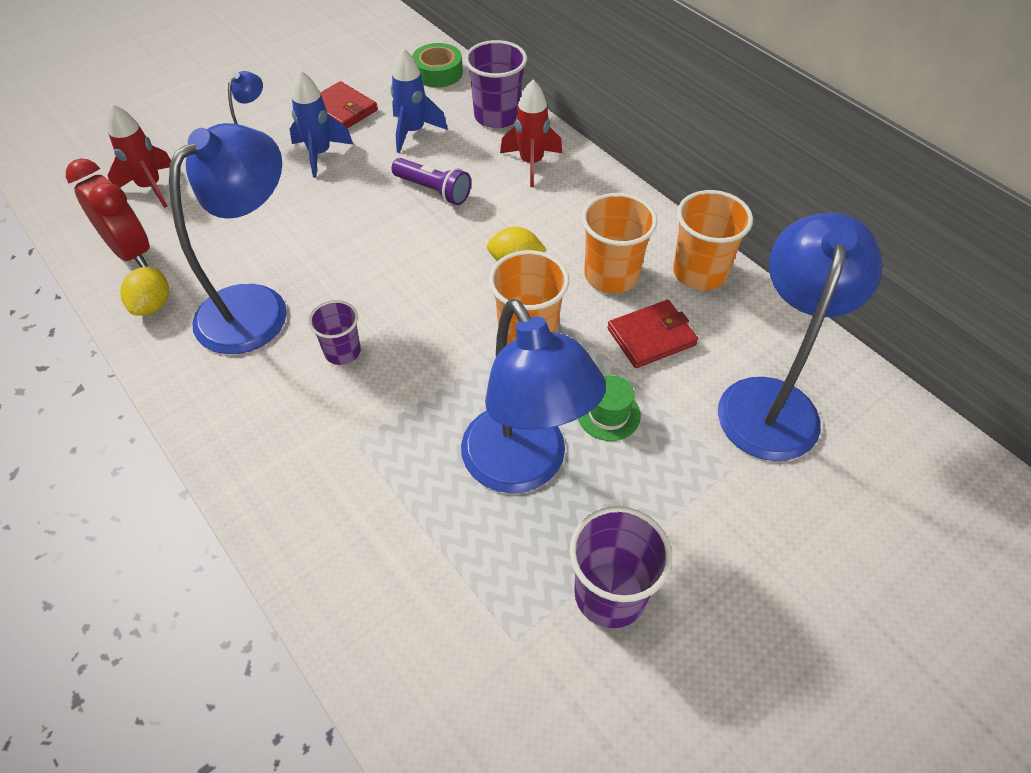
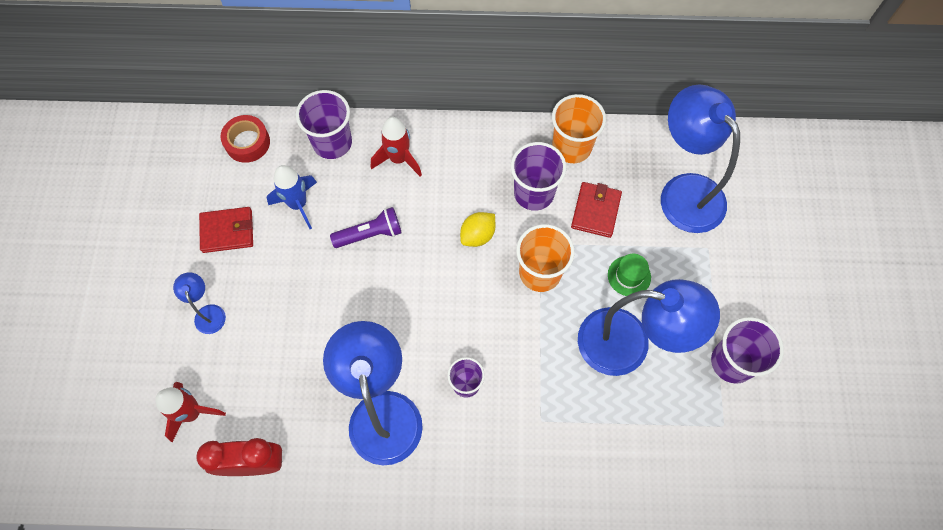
camera: 50 degrees left, 15 degrees up
(153, 305) = (323, 476): yellow lemon -> none
(320, 154) = (264, 278): blue rocket -> none
(438, 73) = (247, 142): green tape -> red tape
(611, 275) = (534, 193): orange cup -> purple cup

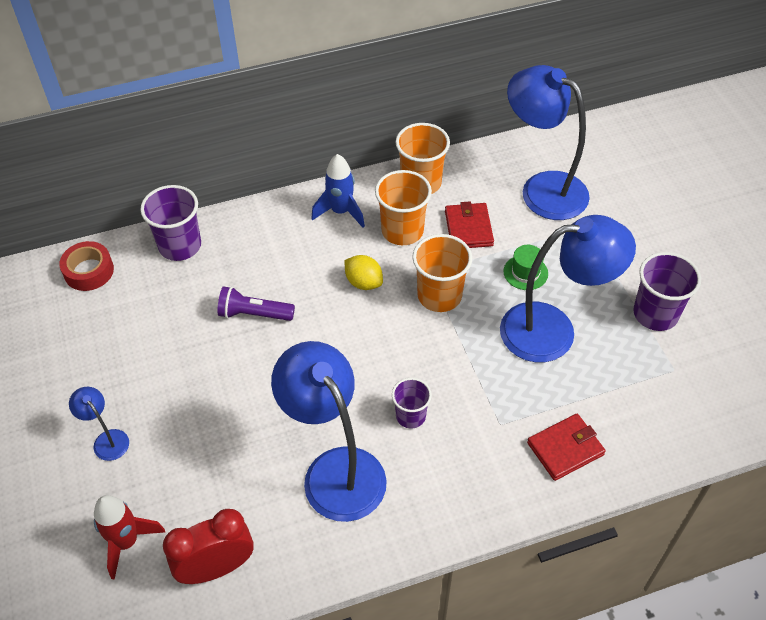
camera: 20 degrees left, 15 degrees down
(227, 231) = (98, 357): red wallet -> red wallet (565, 449)
(298, 204) = (166, 310): blue rocket -> blue rocket (341, 212)
(370, 234) = (254, 314): purple flashlight -> purple flashlight turned 135 degrees counterclockwise
(398, 159) = (255, 240): red rocket -> none
(477, 235) = (363, 282): yellow lemon -> yellow lemon turned 75 degrees counterclockwise
(534, 193) = (402, 231): purple cup -> orange cup

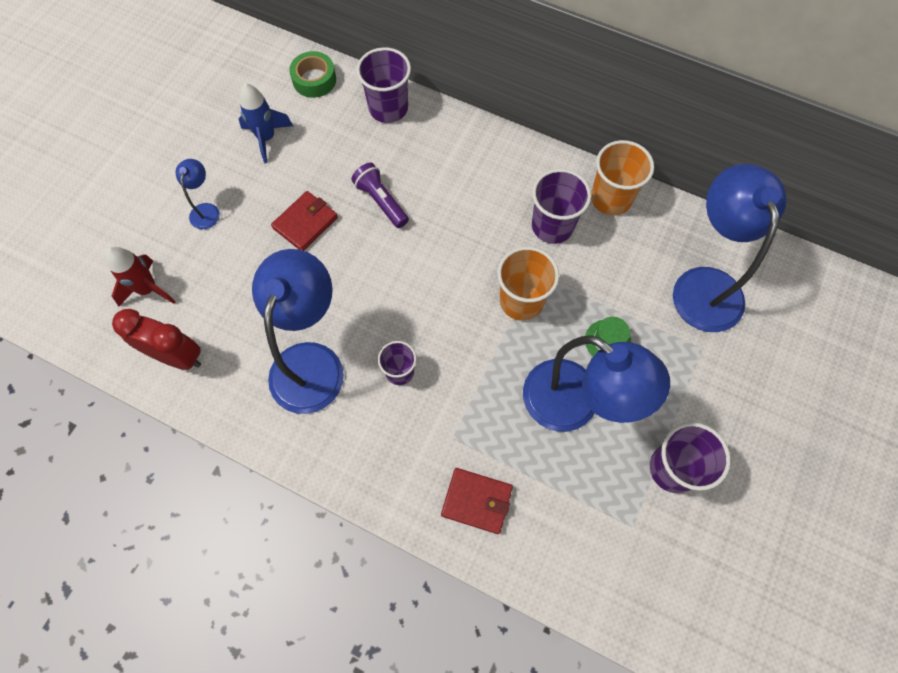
camera: 45 degrees right, 15 degrees up
(89, 271) = (314, 80): red tape -> green tape
(341, 212) = (524, 173): blue rocket -> blue rocket (266, 138)
(363, 282) = (479, 242): yellow lemon -> none
(402, 231) = (552, 226): orange cup -> purple cup
(468, 228) = (605, 267): red wallet -> red wallet (305, 223)

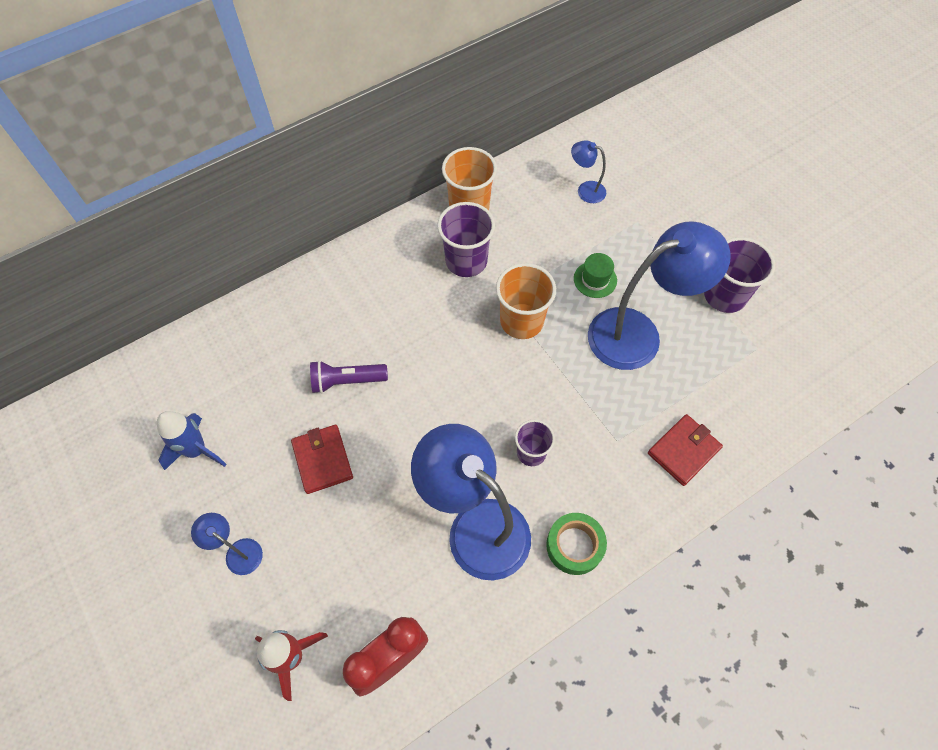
camera: 60 degrees left, 5 degrees down
(314, 80) = (162, 372): green tape -> green tape (574, 546)
(388, 108) = (249, 324): purple cup -> none
(704, 284) = (585, 190): blue lamp -> blue lamp, size x0.44

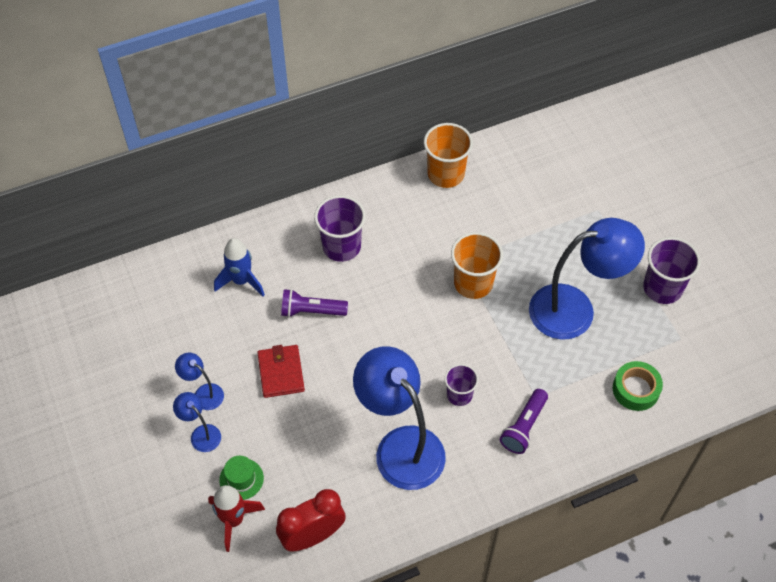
camera: 10 degrees right, 5 degrees down
(196, 450) = (177, 348): blue rocket -> blue rocket (241, 281)
(466, 261) = (434, 223): purple cup -> purple cup (341, 246)
(574, 546) = (481, 475): green tape -> green tape (635, 389)
(585, 190) = (556, 174): blue lamp -> blue lamp (203, 393)
(595, 279) = (547, 256): green hat -> green hat (241, 479)
(611, 479) = (524, 427): none -> purple flashlight
(683, 451) = (592, 414): red wallet -> none

